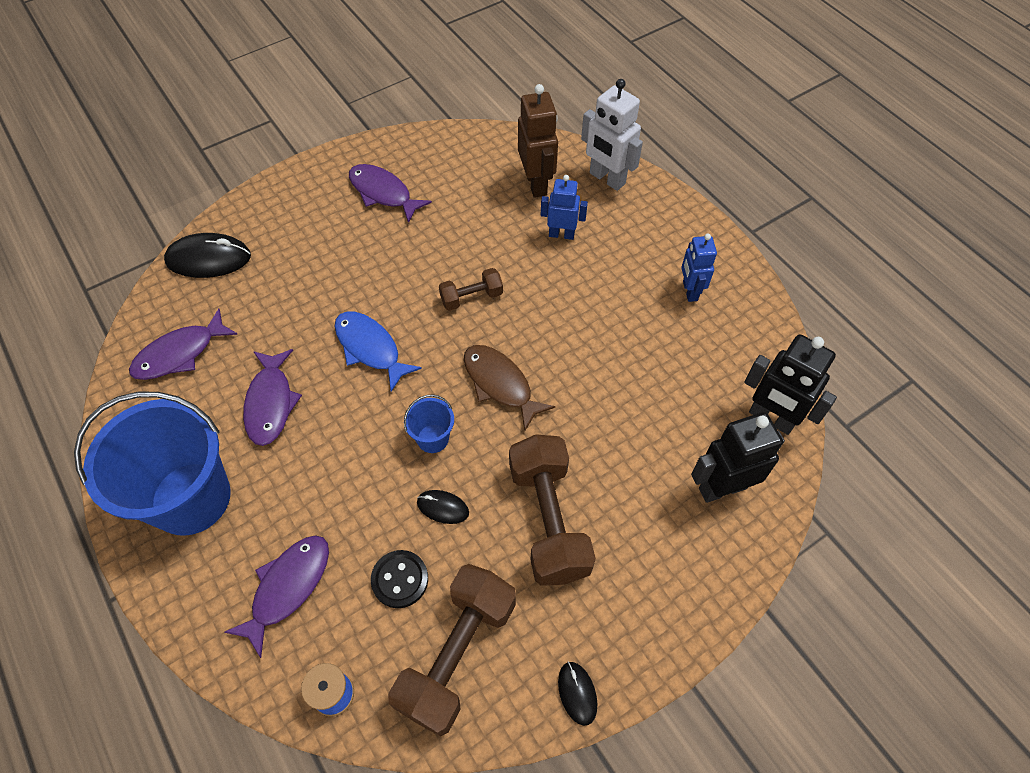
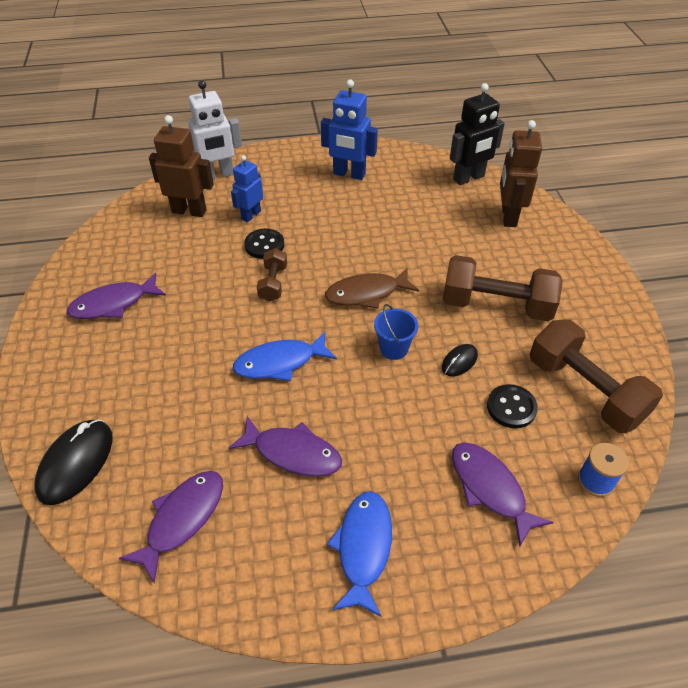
camera: 65 degrees left, 10 degrees down
(180, 354) = (182, 519): purple fish -> purple fish turned 135 degrees counterclockwise
(191, 498) = (363, 548): blue bucket -> blue fish
(523, 266) = (264, 245): none -> black button
(577, 693) = (631, 334): black mouse -> none
(689, 291) = (349, 174): blue robot -> blue robot, size x1.53
(722, 487) = (508, 216): black robot -> brown robot

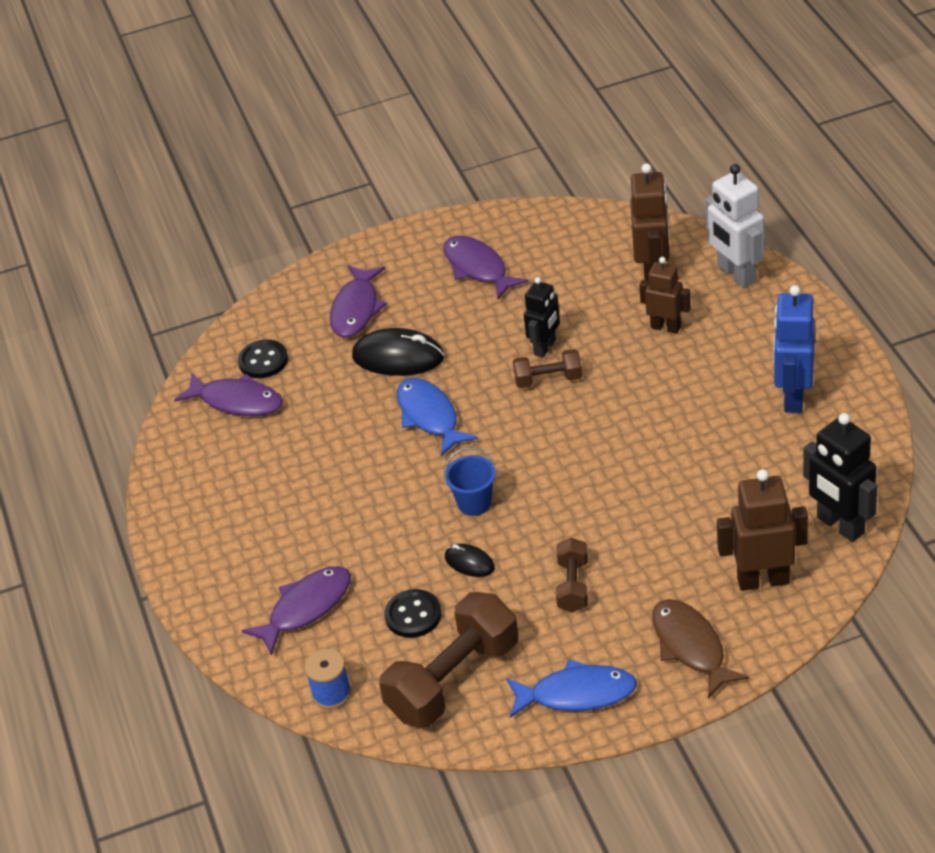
camera: 85 degrees right, 5 degrees down
(76, 463) = (280, 317): black mouse -> black mouse (398, 357)
(235, 279) = (545, 347): none -> black robot
(251, 215) = (665, 327): blue robot -> brown robot
(264, 245) = (613, 354): black button -> black button (263, 361)
(292, 453) = (319, 454): purple fish -> purple fish (356, 309)
(363, 548) = (228, 526): blue fish -> blue fish (577, 694)
(366, 293) = (557, 463): brown fish -> brown fish (691, 647)
(496, 305) = (573, 585): brown dumbbell -> brown dumbbell, size x0.52

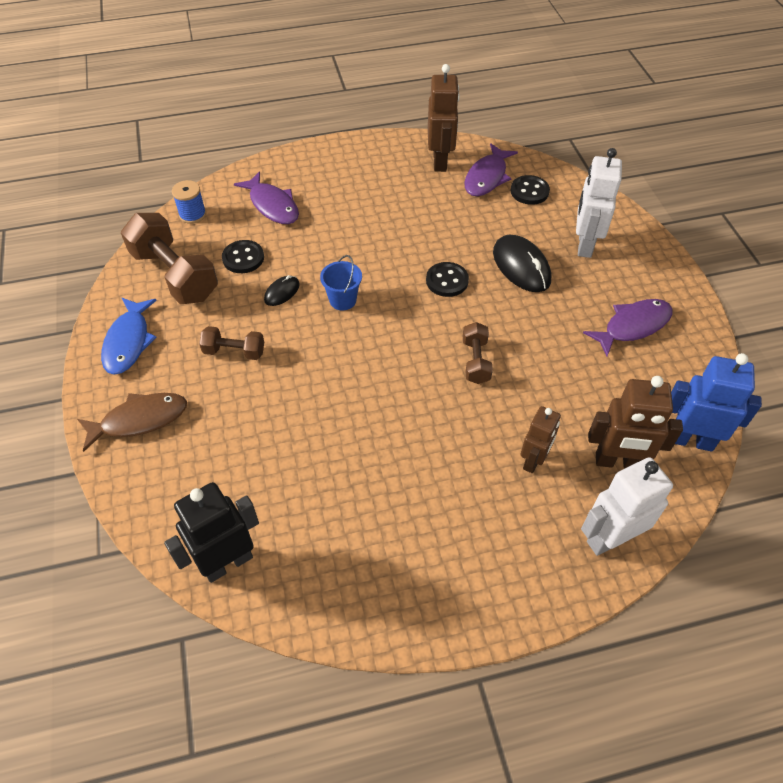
camera: 90 degrees right, 10 degrees up
(356, 309) = (584, 245): purple fish -> white robot
(398, 357) = (521, 266): black mouse -> black mouse turned 45 degrees counterclockwise
(430, 416) = (447, 281): blue fish -> black button
(545, 347) = (518, 363): black robot -> none
(763, 580) = (187, 485): brown robot -> brown robot (440, 161)
(793, 397) = (412, 557): blue robot -> blue robot (690, 440)

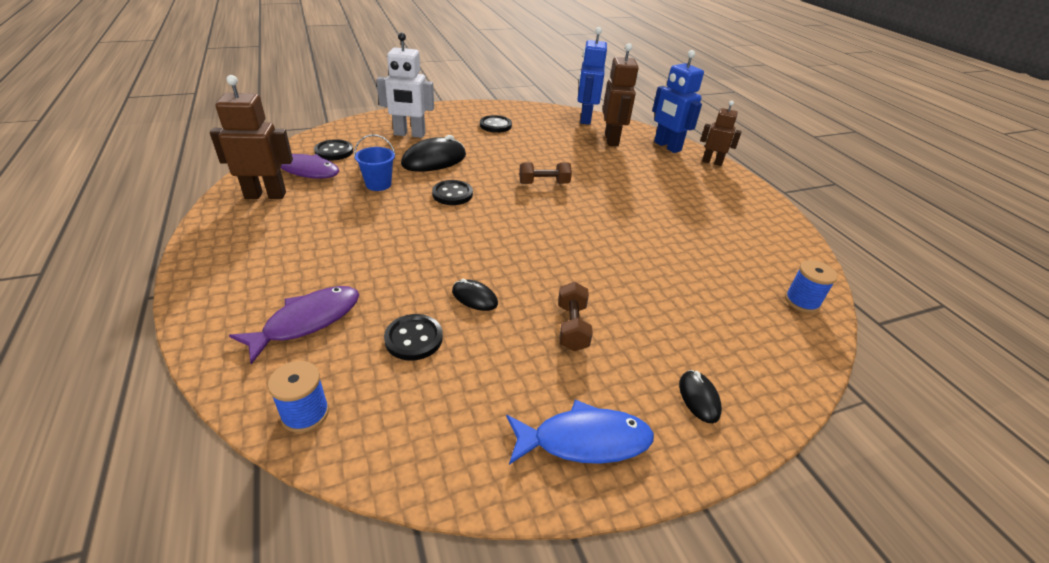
camera: 100 degrees left, 15 degrees down
(139, 420) = (699, 398): brown fish -> black mouse
(175, 275) = (446, 410): brown dumbbell -> none
(227, 562) = (802, 301): black robot -> blue spool
(343, 300) = (482, 253): blue bucket -> blue bucket (378, 184)
(533, 461) = (625, 165): brown robot -> brown robot (712, 162)
(609, 538) = (667, 146): white robot -> blue robot
(633, 326) = (495, 125): purple fish -> black button

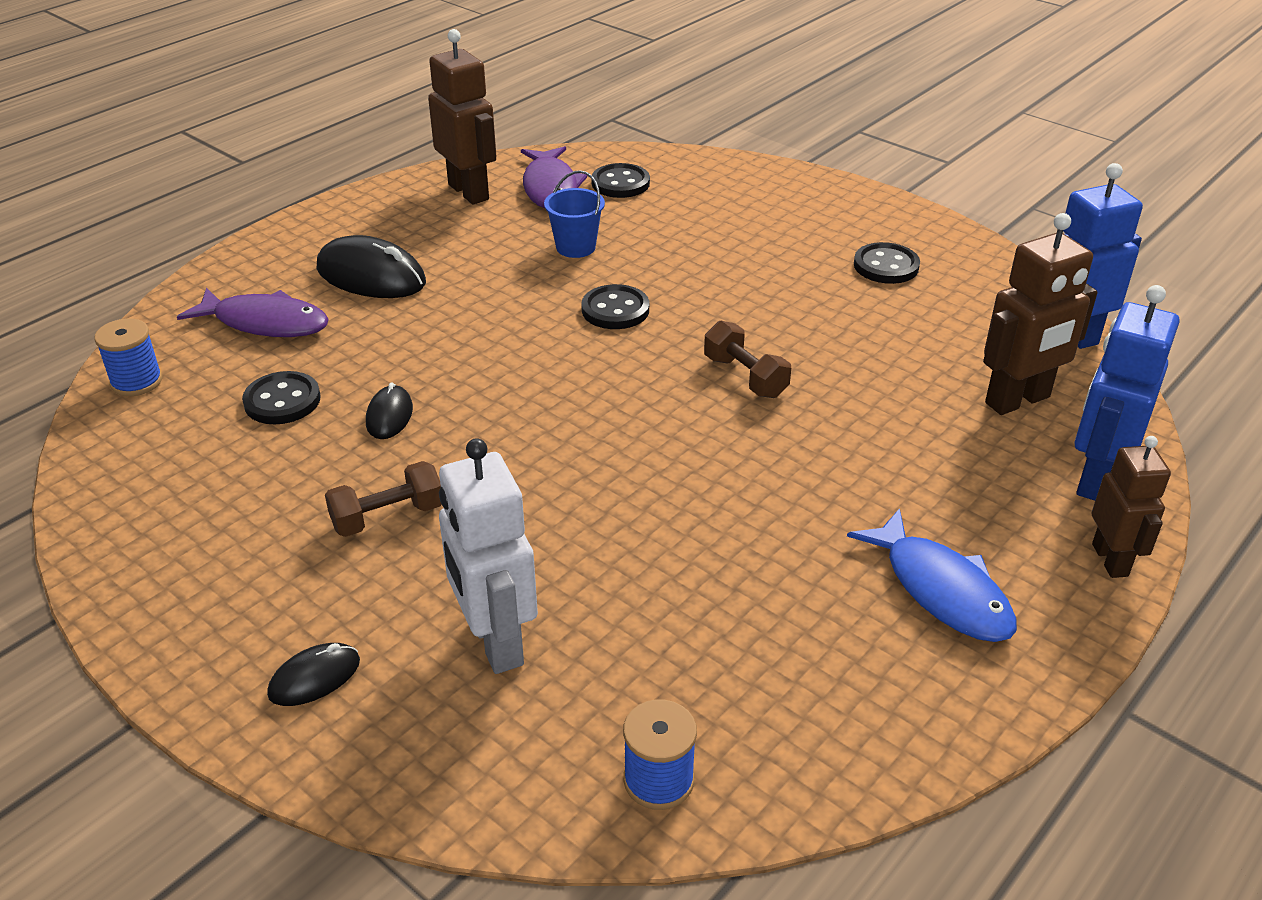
camera: 65 degrees right, 0 degrees up
(409, 134) = (744, 211): white robot -> white robot (495, 642)
(434, 160) = (693, 259): black mouse -> black mouse (371, 276)
(584, 440) = (186, 586): blue fish -> blue fish (941, 590)

